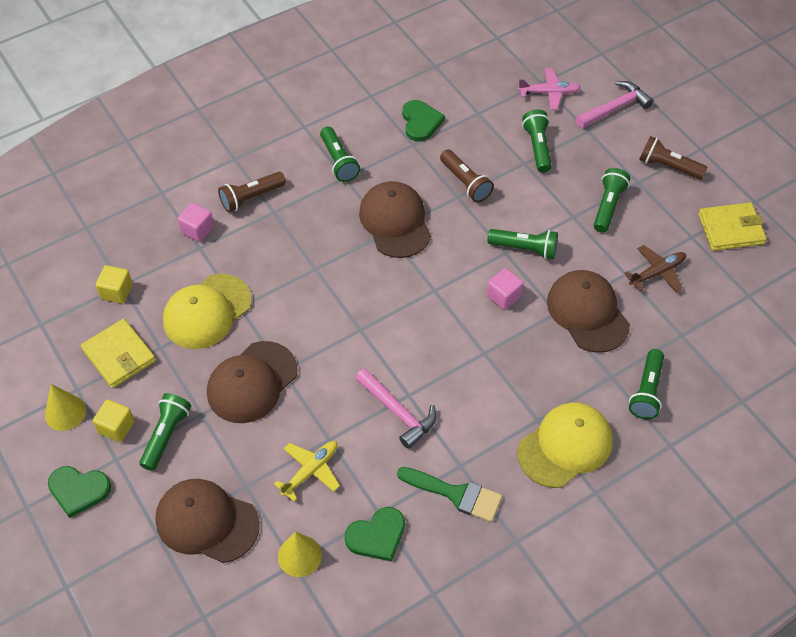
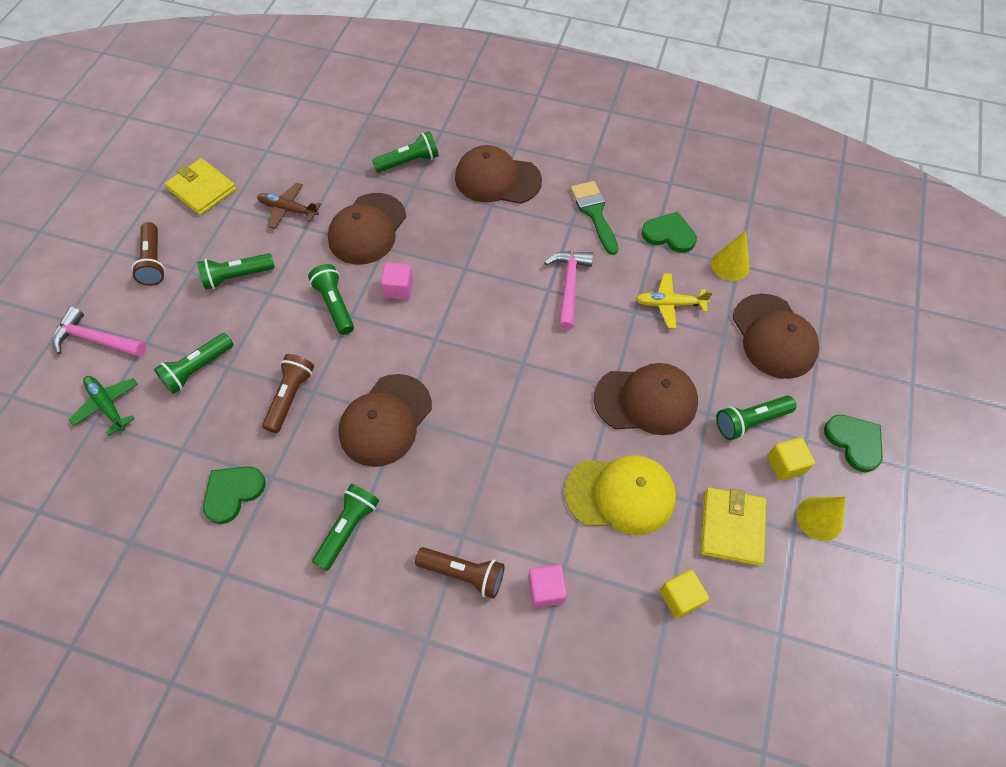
camera: 130 degrees left, 5 degrees up
(549, 93) = (108, 406): pink plane -> green plane
(565, 446) = (497, 179): yellow cap -> brown cap

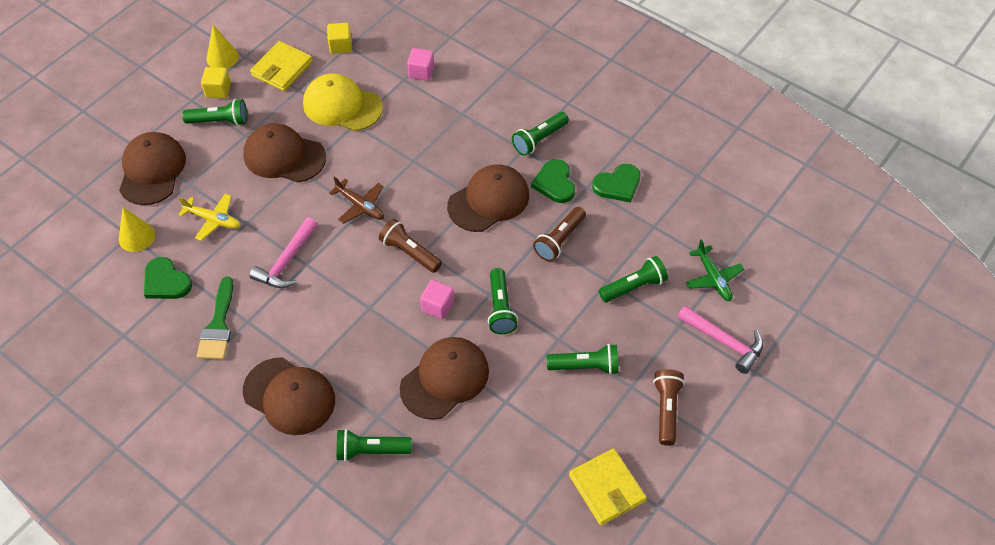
camera: 160 degrees left, 5 degrees down
(288, 210) = (518, 429): brown plane -> brown plane (360, 206)
(463, 573) = (470, 94): brown flashlight -> brown flashlight (409, 252)
(854, 442) = (160, 89): green heart -> green heart (555, 183)

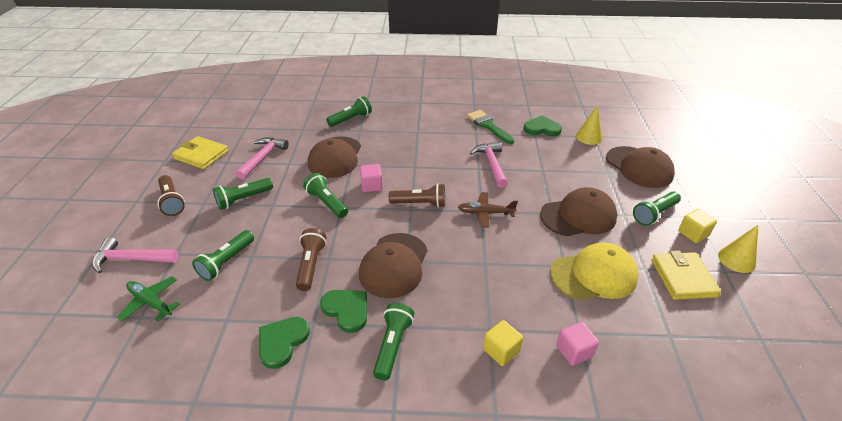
camera: 145 degrees right, 15 degrees down
(213, 220) = (563, 162): yellow plane -> none
(289, 396) = (415, 119): brown cap -> none
(340, 46) = (676, 332): yellow cube -> yellow cube (501, 350)
(531, 432) = (263, 158): none -> pink hammer

